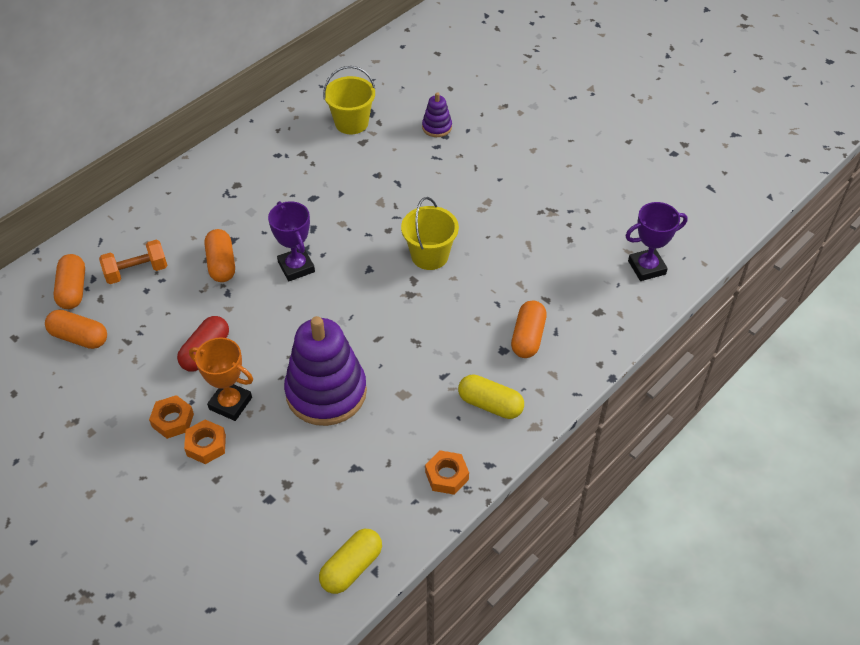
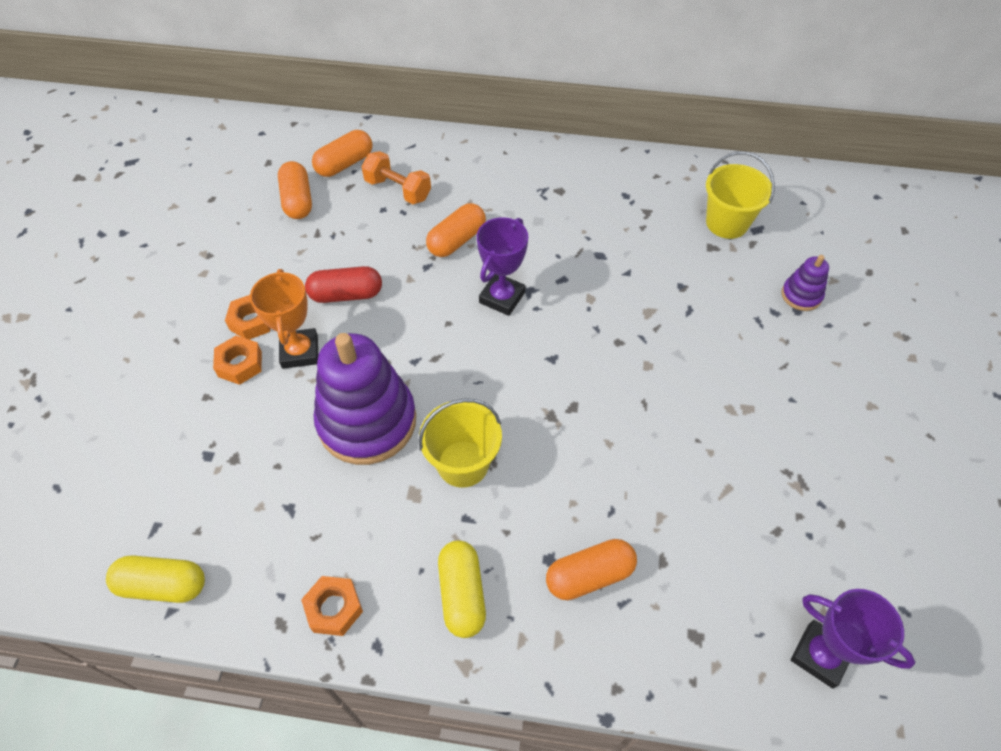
camera: 55 degrees right, 5 degrees up
(429, 256) = (619, 401): yellow bucket -> yellow bucket (463, 463)

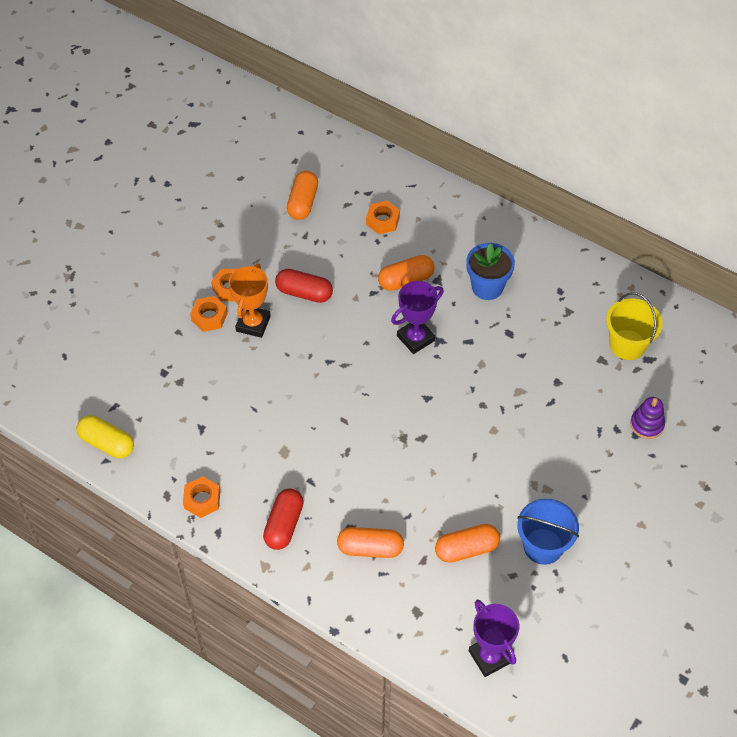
camera: 25 degrees right, 0 degrees up
(345, 164) = (352, 183): orange capsule -> orange capsule (466, 549)
(367, 421) = (276, 391): purple stacking toy -> none
(398, 190) = (382, 221): orange dumbbell -> orange nut
(462, 594) = (284, 525): yellow capsule -> red capsule
(463, 463) = (326, 445): yellow bucket -> none
(549, 217) = (487, 287): none -> blue flower pot
(787, 478) = (543, 546): none -> blue bucket

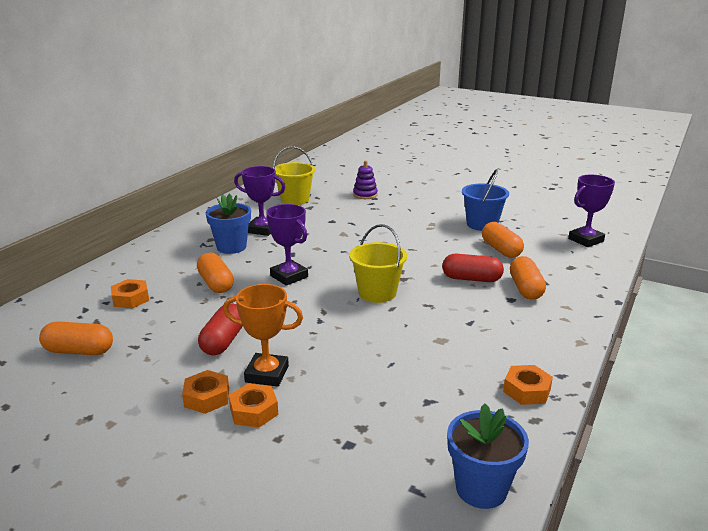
camera: 95 degrees left, 30 degrees down
(107, 443) = (481, 489): yellow capsule -> blue flower pot
(284, 525) = (527, 334): red capsule -> red capsule (471, 279)
(374, 411) = (377, 293): none -> yellow bucket
(533, 313) = (262, 229): none -> purple trophy

